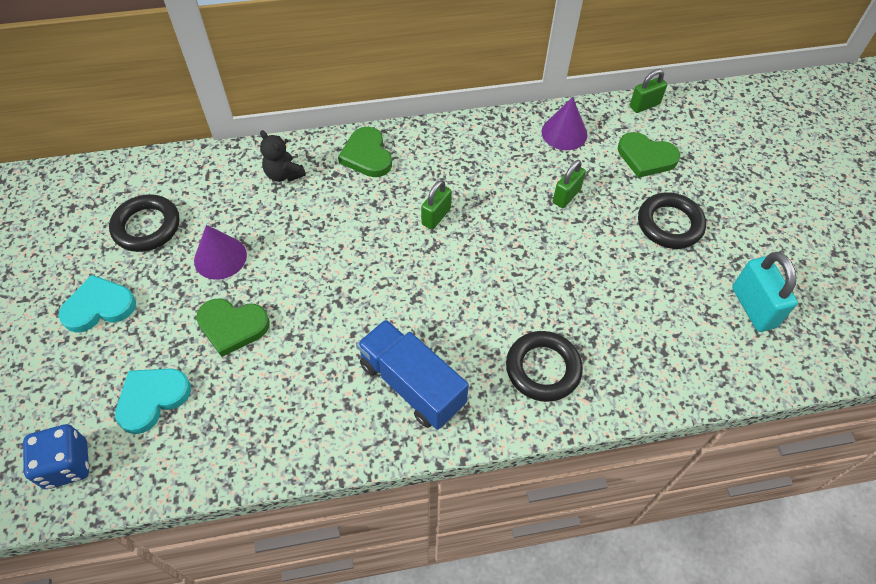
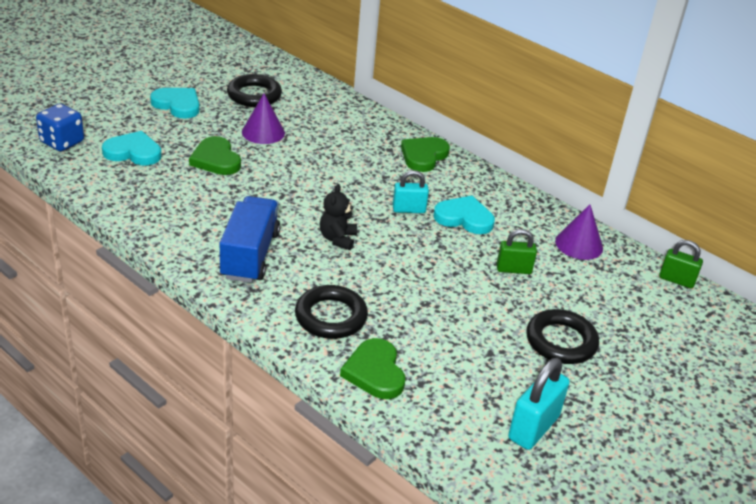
camera: 50 degrees right, 20 degrees down
(284, 174) = (361, 128): black teddy bear -> black teddy bear (337, 239)
(436, 216) = (409, 210): green padlock -> turquoise padlock
(477, 185) = (464, 218): none -> turquoise heart
(646, 157) = (617, 301): green heart -> green heart (375, 372)

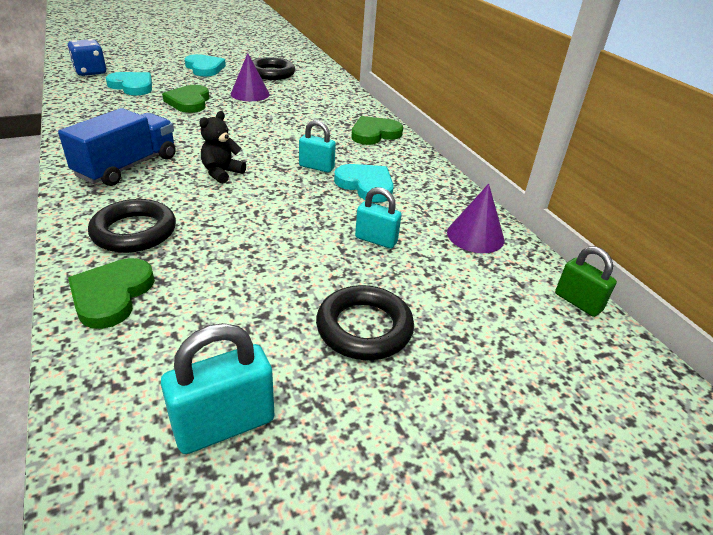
camera: 25 degrees right, 0 degrees up
(513, 269) = (376, 240): green padlock -> turquoise padlock

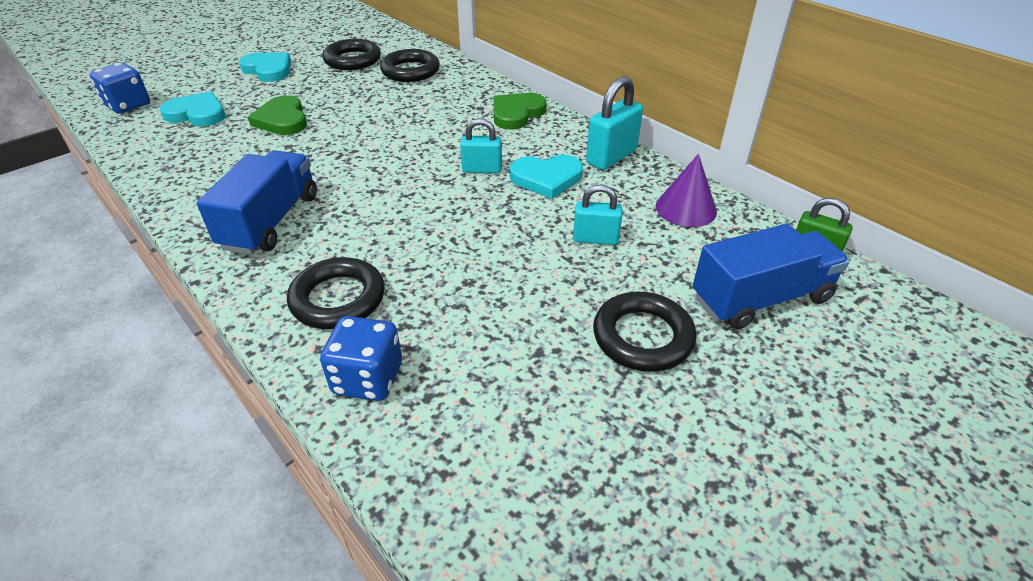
camera: 15 degrees left, 5 degrees up
(112, 295) = (368, 378): green heart -> blue dice
(222, 173) = (384, 202): black teddy bear -> none
(224, 425) = (578, 476): turquoise padlock -> turquoise padlock (611, 157)
(250, 94) = (346, 93): purple cone -> none
(310, 88) = (410, 71): none -> black ring
(366, 185) = (546, 178): turquoise heart -> turquoise heart turned 150 degrees clockwise
(499, 326) = (761, 298): none -> blue truck

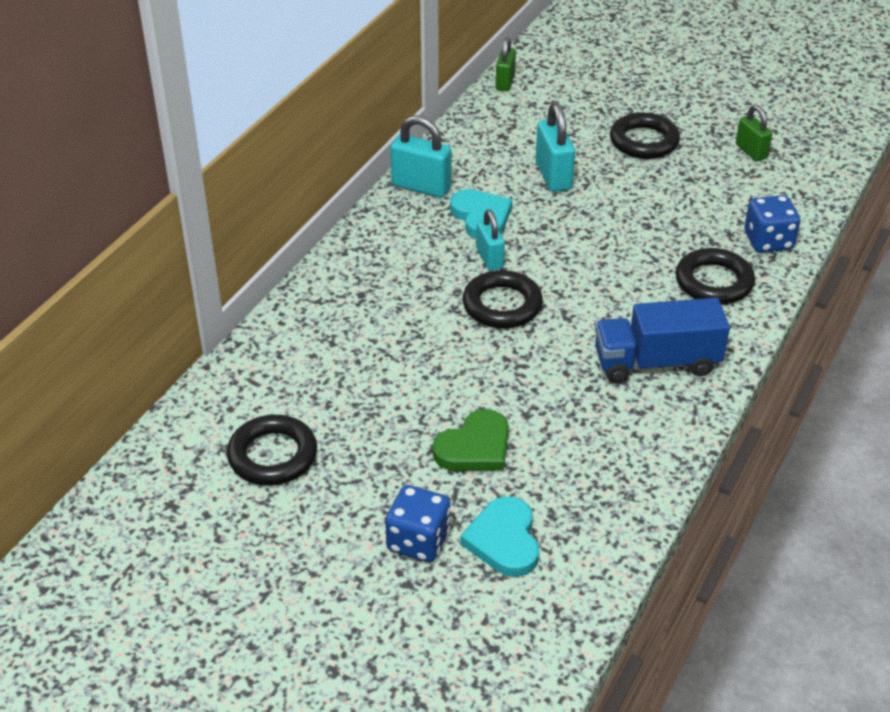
camera: 110 degrees left, 0 degrees up
(128, 105) = (522, 635): blue dice -> blue dice (418, 541)
(268, 70) = (343, 535): turquoise heart -> none
(410, 71) = (286, 383): black ring -> black ring (502, 305)
(516, 113) = (363, 263): green heart -> none
(576, 453) = (751, 151): none -> green padlock
(595, 239) = (553, 176): turquoise padlock -> turquoise padlock, size x1.52
(686, 208) = (482, 139): purple cone -> none
(761, 298) = (571, 101): blue truck -> none

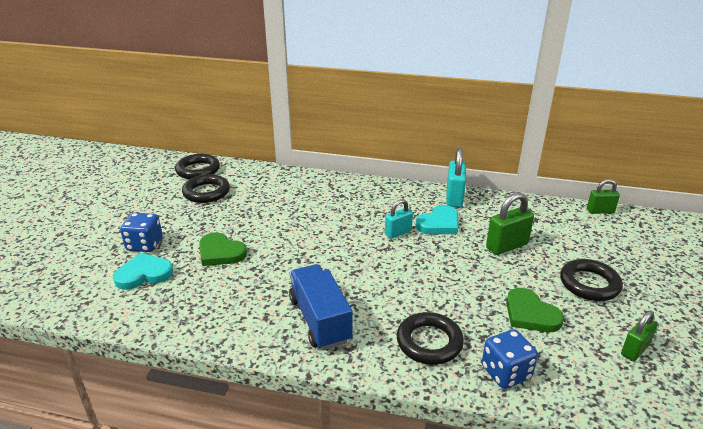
camera: 75 degrees right, 10 degrees down
(502, 305) = (353, 244): black ring -> black ring (198, 170)
(553, 176) = (507, 246): turquoise padlock -> green padlock
(684, 198) = (530, 314): none -> green heart

